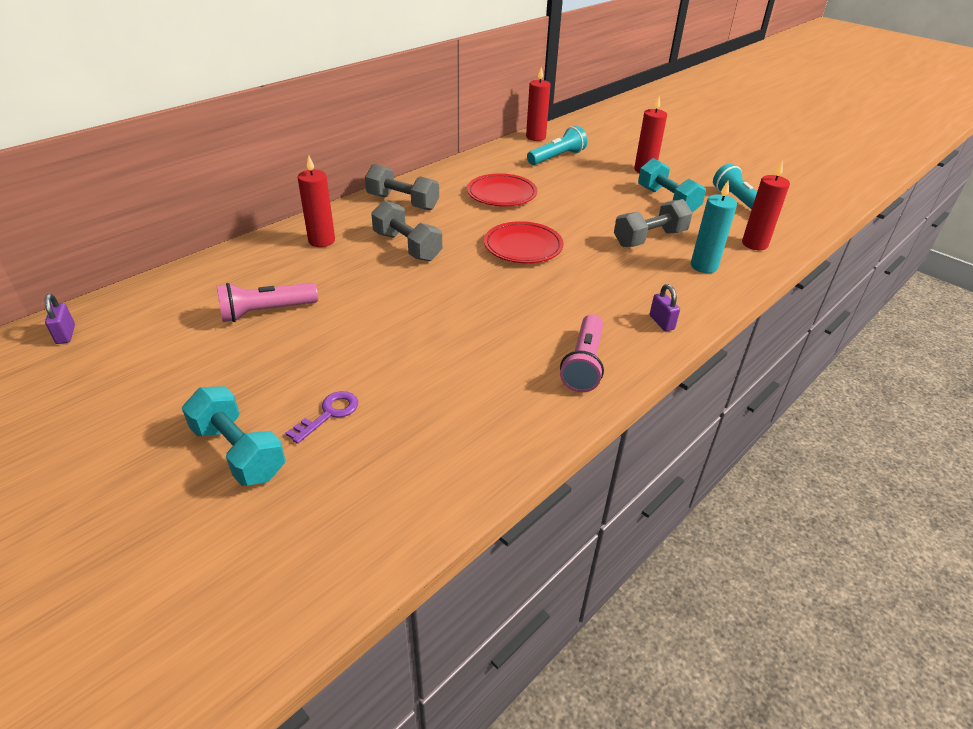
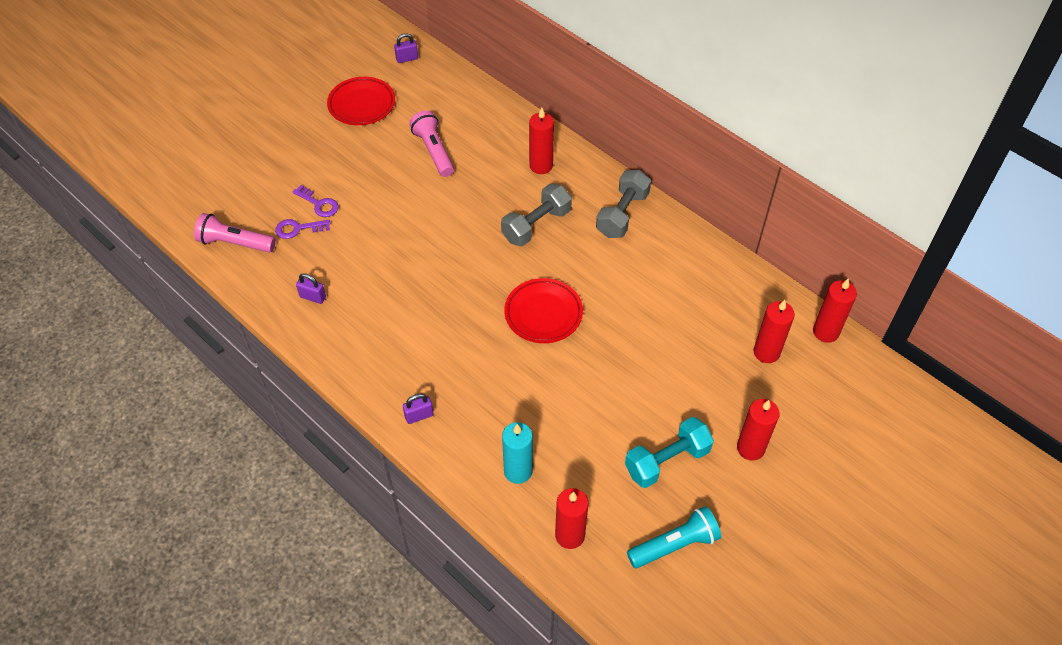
camera: 90 degrees right, 15 degrees up
(239, 452) = (289, 167): turquoise dumbbell -> none
(373, 434) = (298, 229): none -> purple key
(501, 194) = (654, 296): red plate -> red plate (362, 104)
(501, 412) = (313, 297): none -> purple padlock
(557, 157) = (766, 352): turquoise flashlight -> red candle
(584, 364) = (364, 351): pink flashlight -> pink flashlight (235, 243)
(649, 238) = (571, 428): grey dumbbell -> none

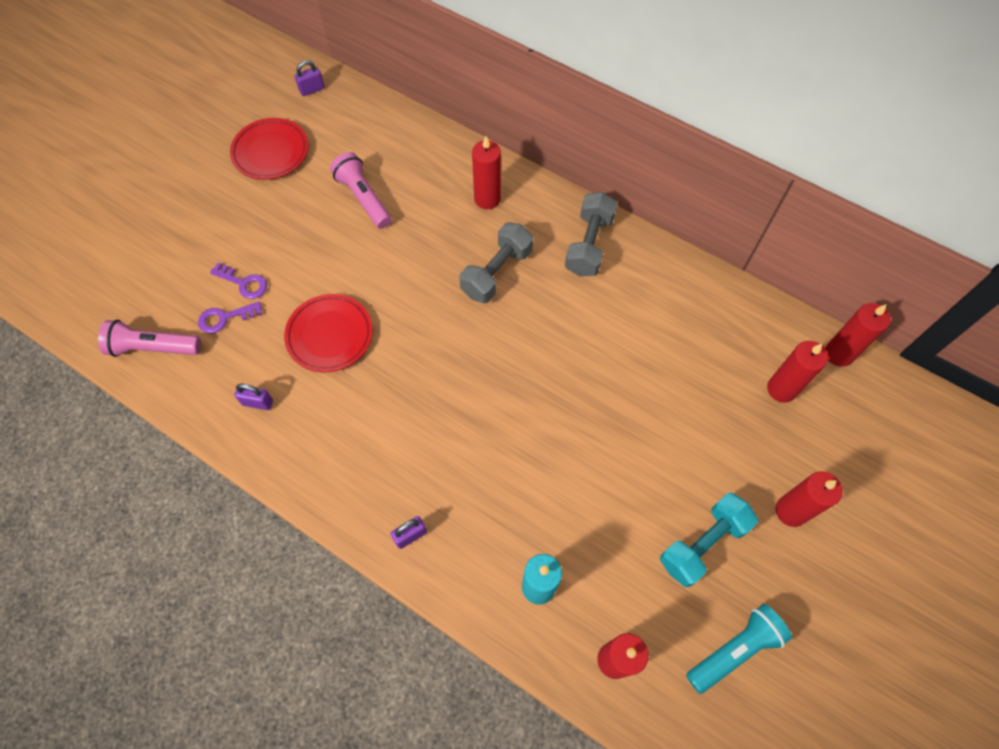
camera: 10 degrees left, 10 degrees up
(543, 313) = (527, 381): red plate -> red plate (330, 335)

